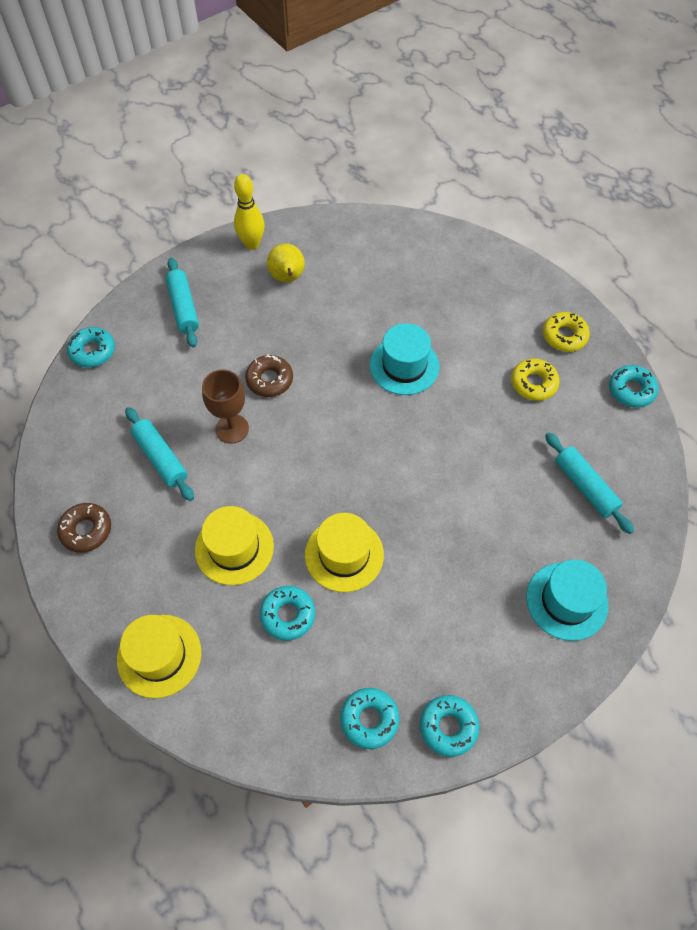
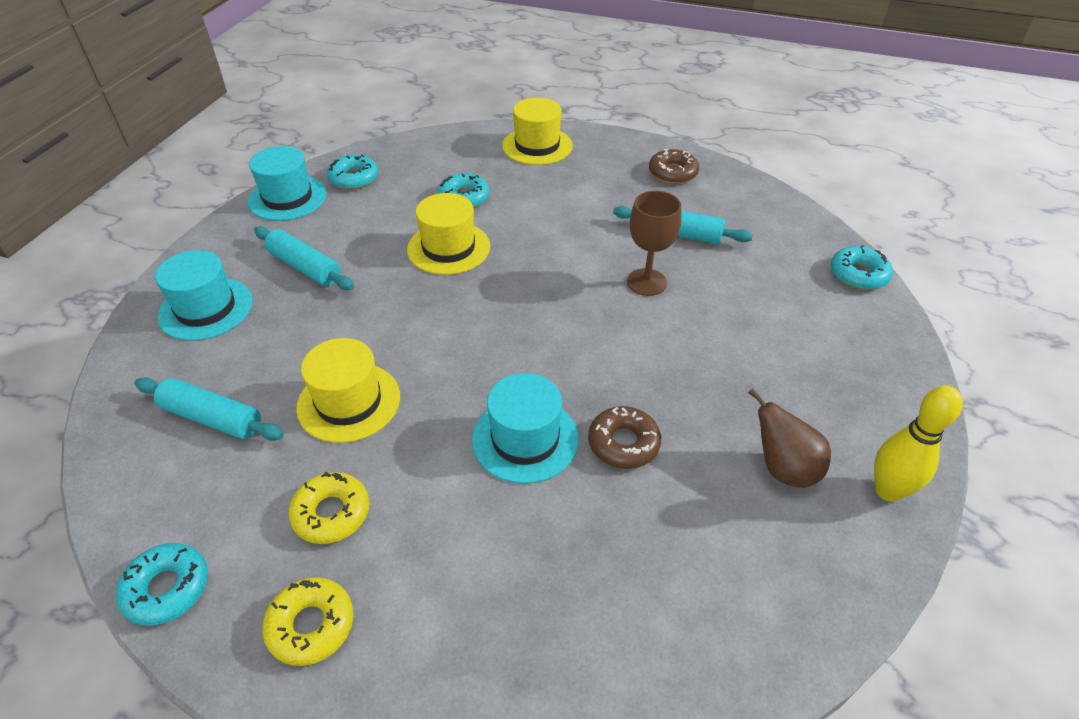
camera: 145 degrees right, 15 degrees down
(183, 307) = (843, 360): turquoise rolling pin -> turquoise rolling pin (305, 267)
(234, 548) = (547, 212): yellow hat -> yellow hat (349, 402)
(269, 380) = (662, 340): brown donut -> brown donut (623, 443)
(287, 278) = (783, 469): yellow pear -> brown pear
(448, 727) = (287, 198): turquoise donut -> turquoise hat

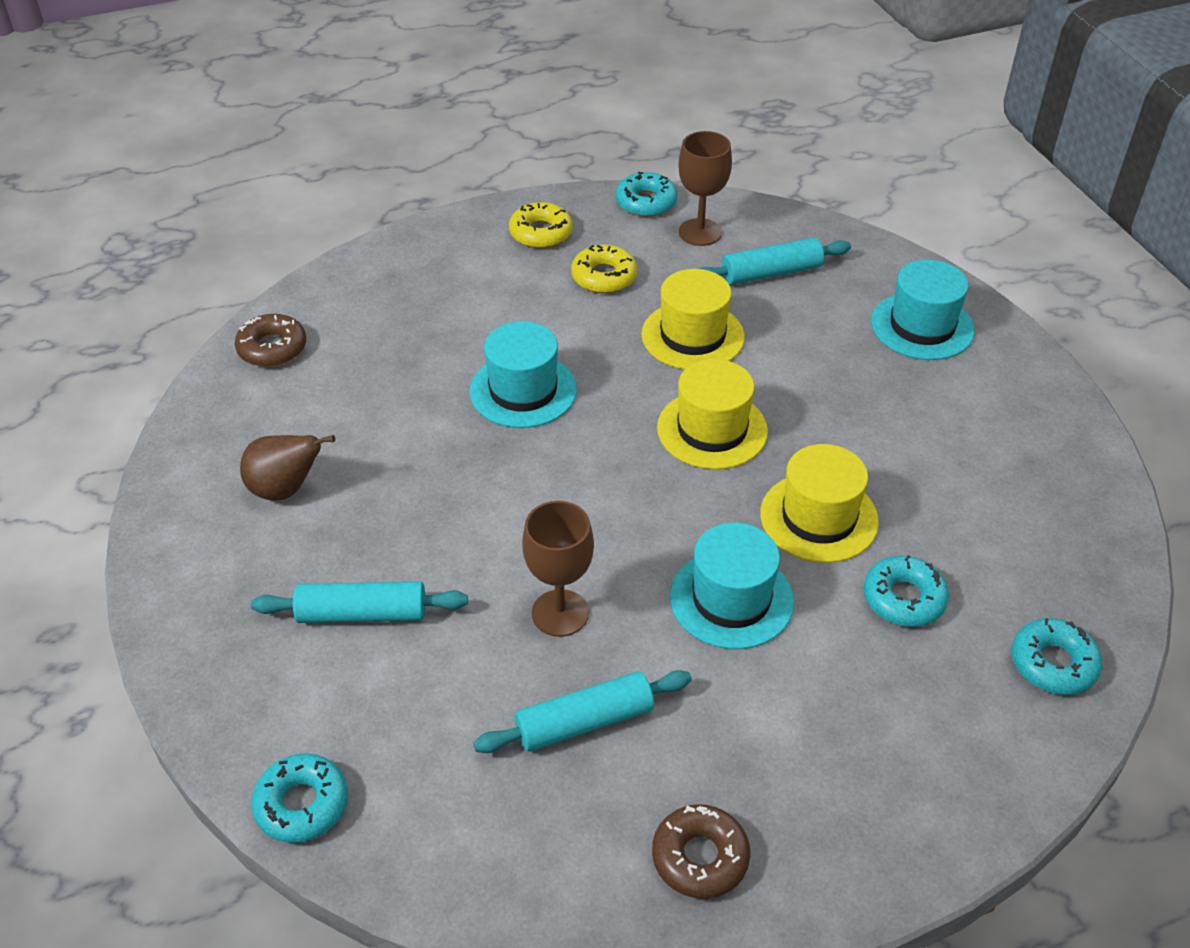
camera: 140 degrees right, 0 degrees up
(188, 505) = (700, 232): none -> brown goblet
(287, 198) = (1076, 465): turquoise hat -> turquoise hat (731, 599)
(305, 267) = (915, 408): turquoise rolling pin -> turquoise rolling pin (362, 614)
(354, 178) = (1064, 539): turquoise donut -> turquoise donut (1053, 663)
(537, 146) = (951, 773): yellow hat -> yellow hat (712, 429)
(623, 443) = (439, 432): brown donut -> brown donut (272, 348)
(888, 490) = (182, 523): yellow bowling pin -> none

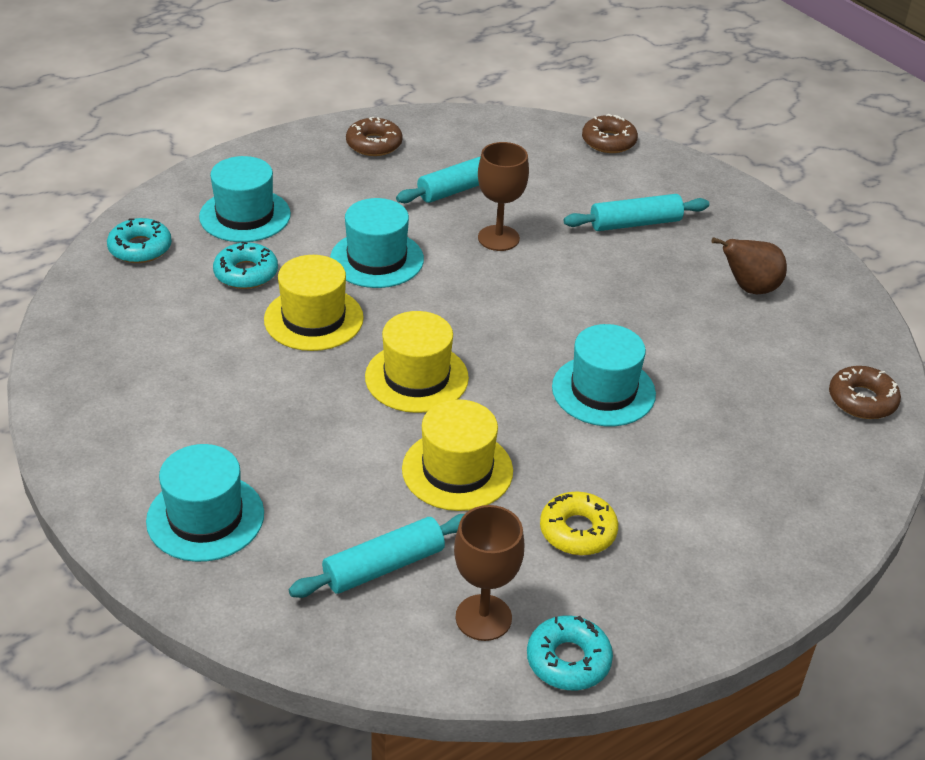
camera: 165 degrees right, 5 degrees down
(302, 804) = (608, 141): turquoise donut -> brown donut
(541, 233) = (679, 585): yellow donut -> none
(912, 708) = (245, 215): none -> turquoise hat

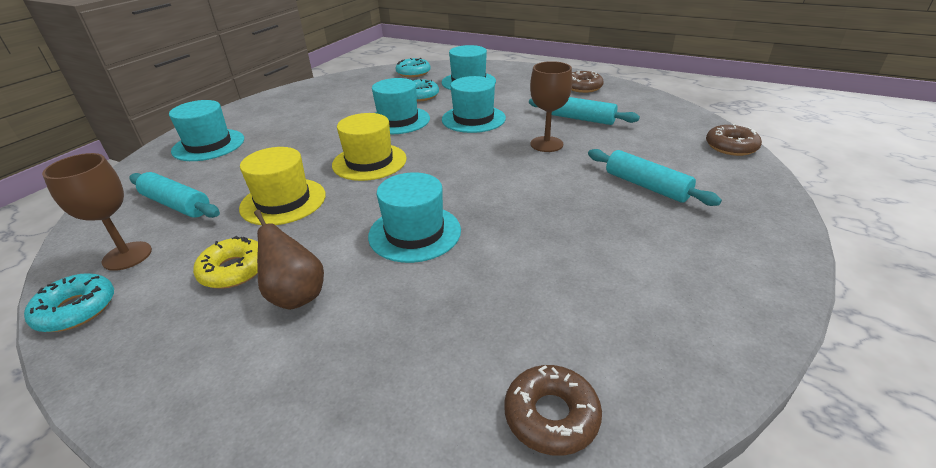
camera: 65 degrees right, 5 degrees down
(313, 319) = (398, 120): yellow hat -> turquoise hat
(749, 288) = (644, 269): brown pear -> brown pear (296, 295)

